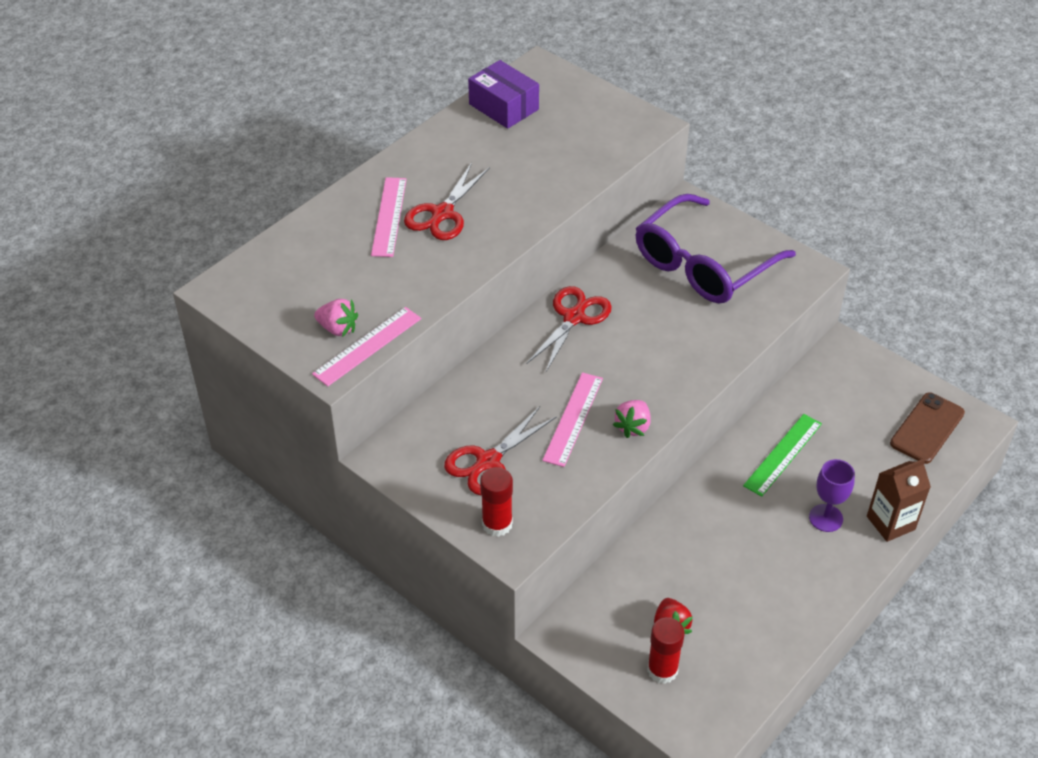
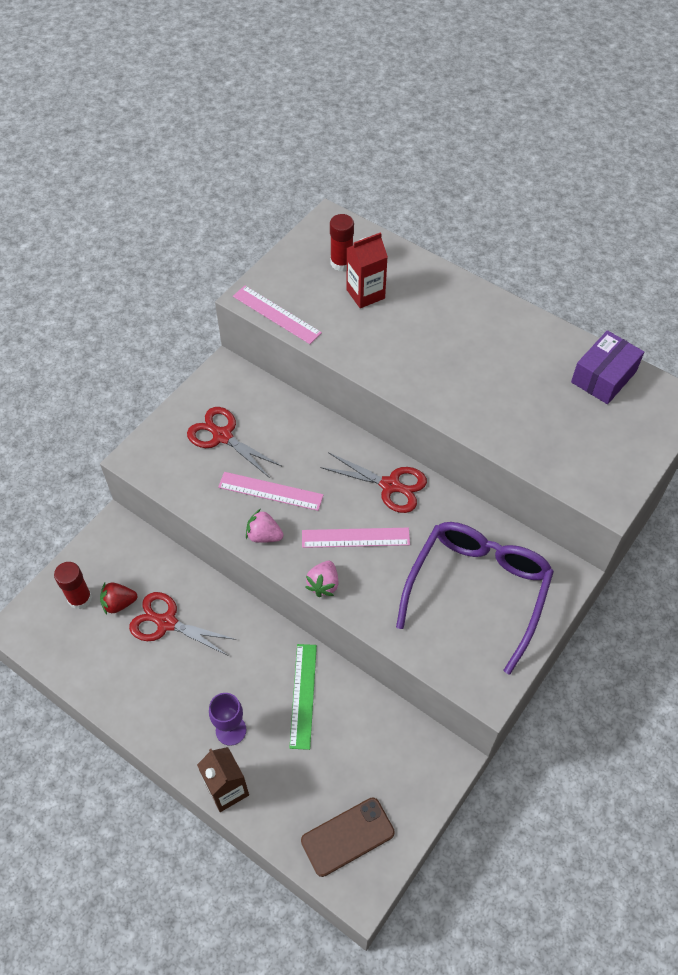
camera: 85 degrees right, 10 degrees up
(338, 328) = (294, 294): pink strawberry -> pink strawberry (323, 584)
(351, 266) = (365, 294): none -> red carton
(389, 216) = (430, 310): pink ruler -> pink ruler (355, 538)
(442, 213) = (440, 345): red scissors -> red scissors (167, 623)
(497, 524) = (160, 447): red glue stick -> red glue stick (341, 263)
(703, 265) = (478, 589): purple glasses -> purple glasses turned 75 degrees clockwise
(783, 454) = (303, 695): green ruler -> green ruler turned 60 degrees clockwise
(927, 428) = (347, 836): brown phone -> brown phone turned 60 degrees counterclockwise

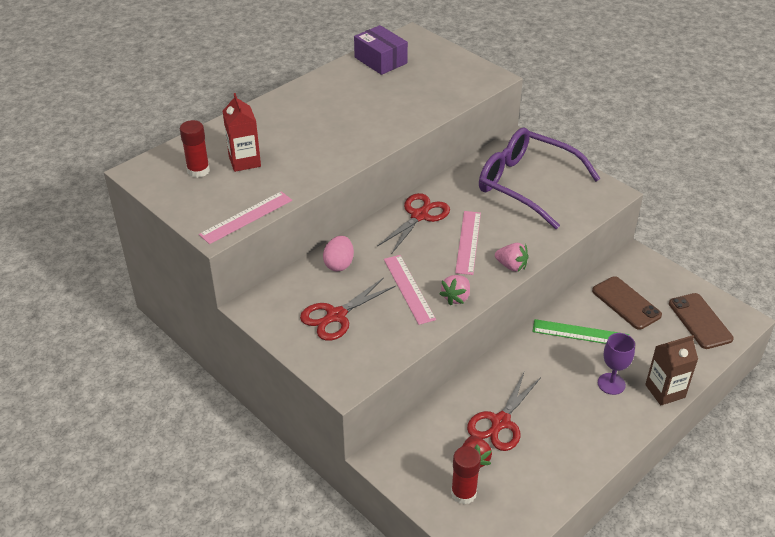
camera: 80 degrees left, 15 degrees down
(270, 491) = (409, 289): pink ruler -> pink ruler turned 45 degrees counterclockwise
(296, 426) = (339, 264): none -> pink egg
(363, 746) = (626, 303): none -> brown phone

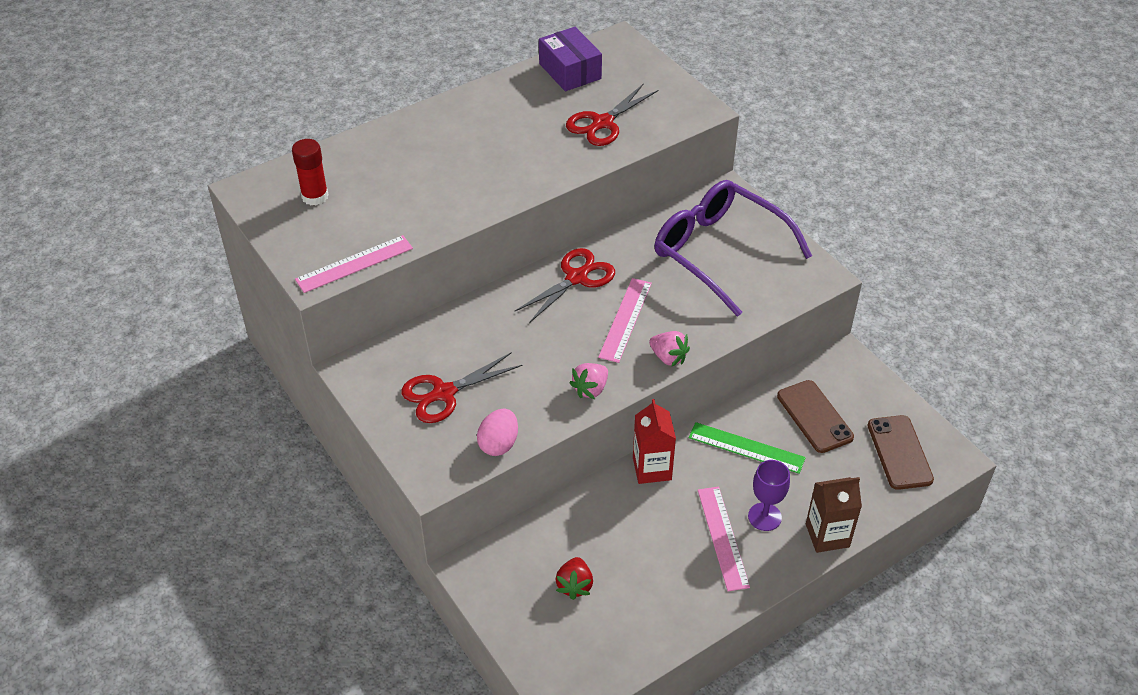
camera: 10 degrees right, 5 degrees up
(244, 161) = (371, 190): red carton -> red carton (652, 468)
(339, 264) = (464, 328): pink egg -> pink egg (499, 444)
(409, 289) = (538, 370): pink ruler -> pink ruler (723, 537)
(463, 493) = (551, 624): red glue stick -> none
(500, 422) = (618, 545): red scissors -> red scissors (603, 123)

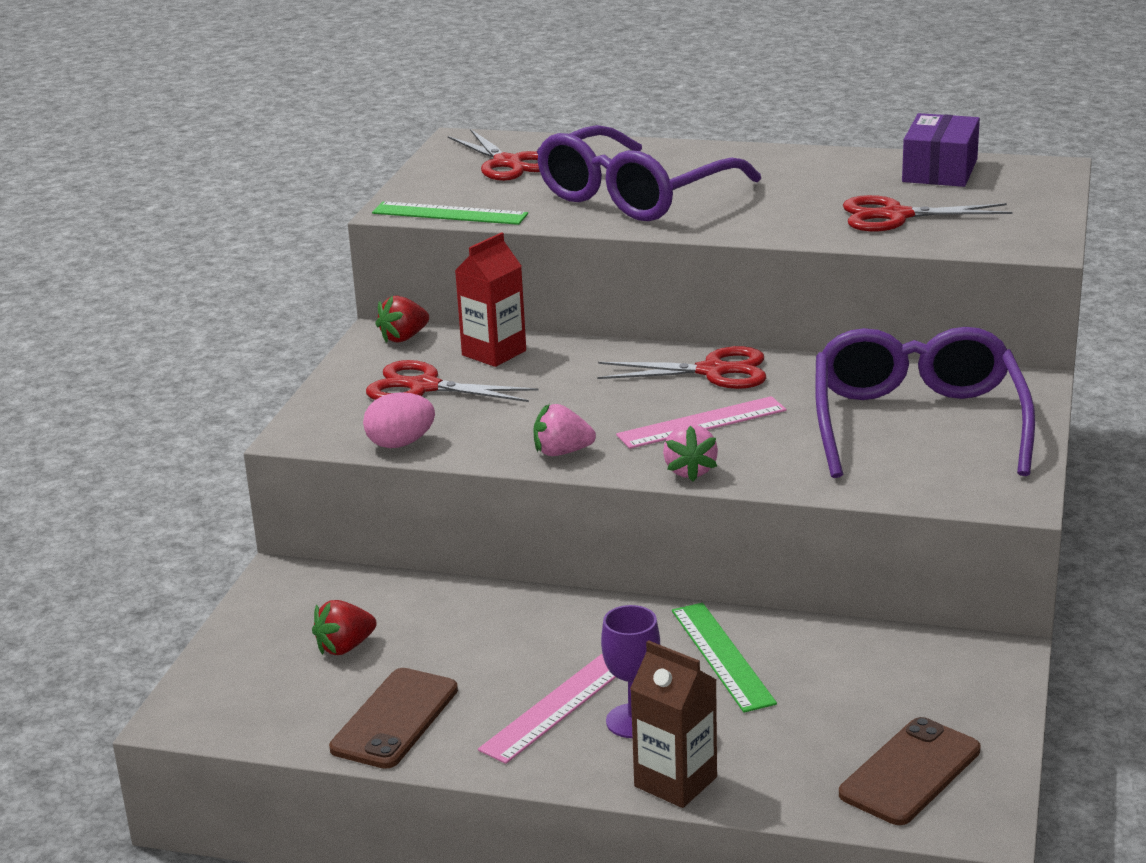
camera: 50 degrees right, 20 degrees down
(315, 196) = (507, 163): red glue stick -> red scissors
(354, 264) = (449, 213): pink ruler -> green ruler
(369, 362) = (404, 338): none -> red strawberry
(440, 184) = (634, 196): none -> purple glasses
(652, 468) = (586, 611): red carton -> red carton (494, 353)
(814, 416) = (857, 679): brown phone -> brown phone (395, 719)

